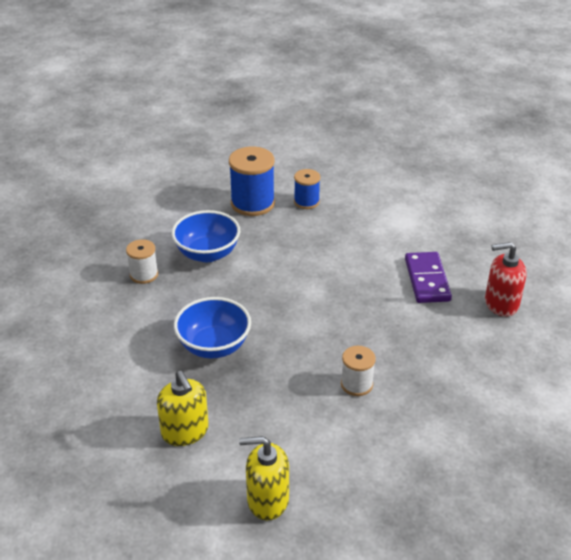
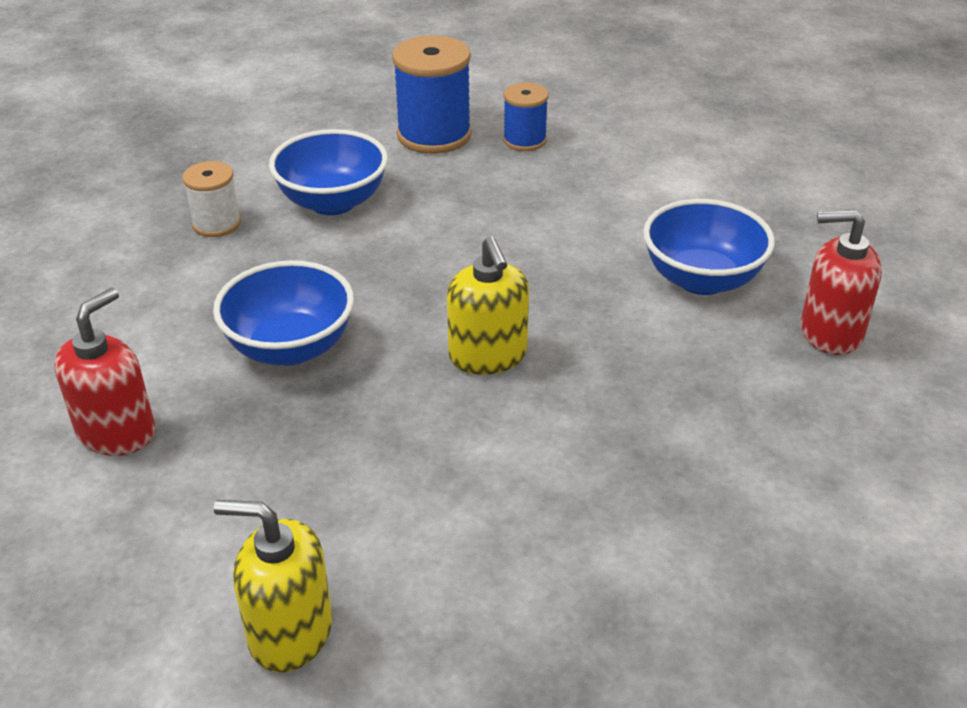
camera: 10 degrees right, 0 degrees up
(135, 406) = (117, 432): none -> red soap dispenser
(185, 431) = (186, 486): yellow soap dispenser -> yellow soap dispenser (488, 356)
(356, 384) = (524, 441): white spool -> none
(427, 280) = (702, 279): purple domino -> blue bowl

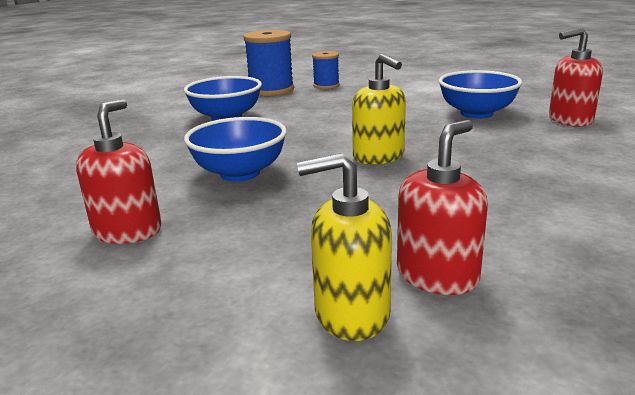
camera: 15 degrees left, 15 degrees down
(216, 224) = (153, 134): white spool -> none
(413, 602) = (437, 275): none -> red soap dispenser

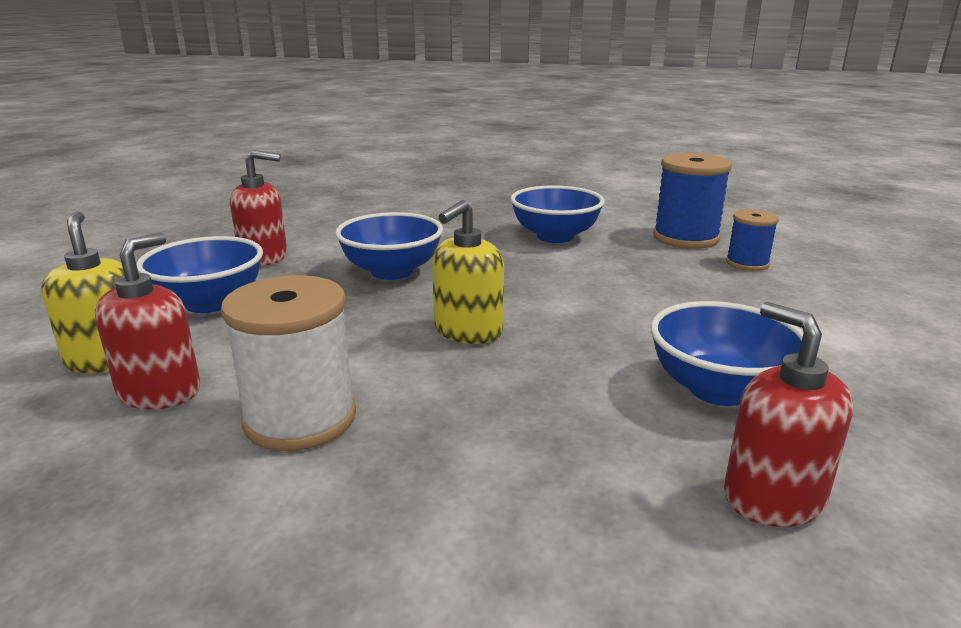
camera: 70 degrees right, 0 degrees up
(238, 259) = (209, 303): none -> blue bowl
(437, 275) = (160, 392): red soap dispenser -> red soap dispenser turned 90 degrees counterclockwise
(493, 214) = (300, 419): none -> white spool

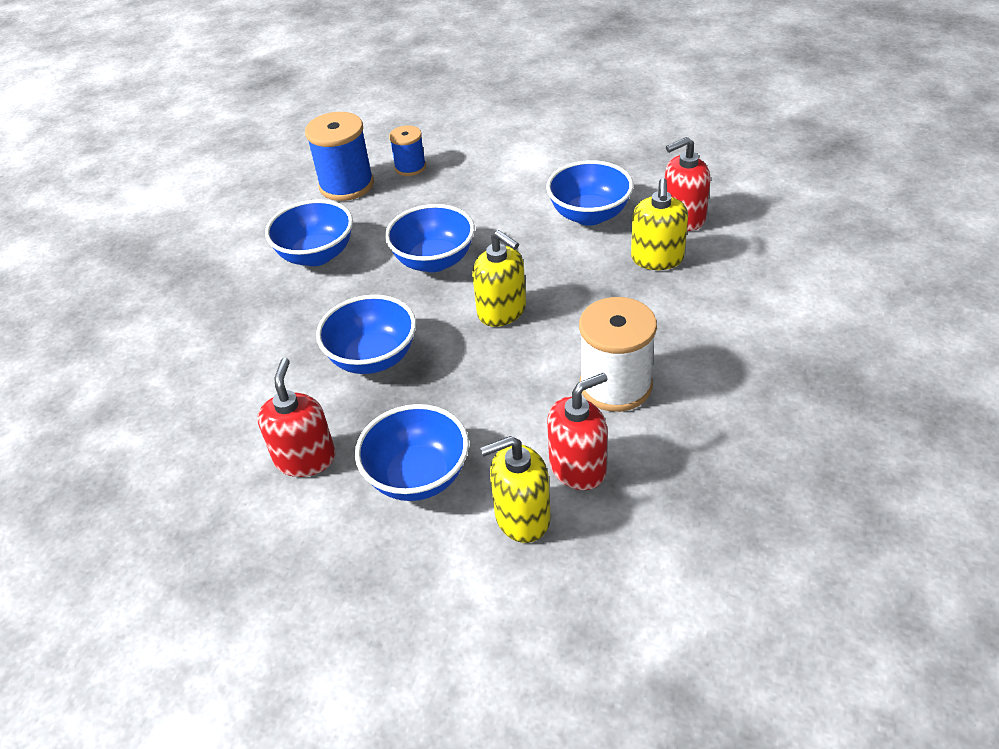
camera: 80 degrees left, 20 degrees up
(160, 392) = (578, 467): red soap dispenser -> red soap dispenser turned 120 degrees clockwise
(561, 288) = (434, 261): none -> blue bowl
(621, 461) = (657, 259): none -> yellow soap dispenser

